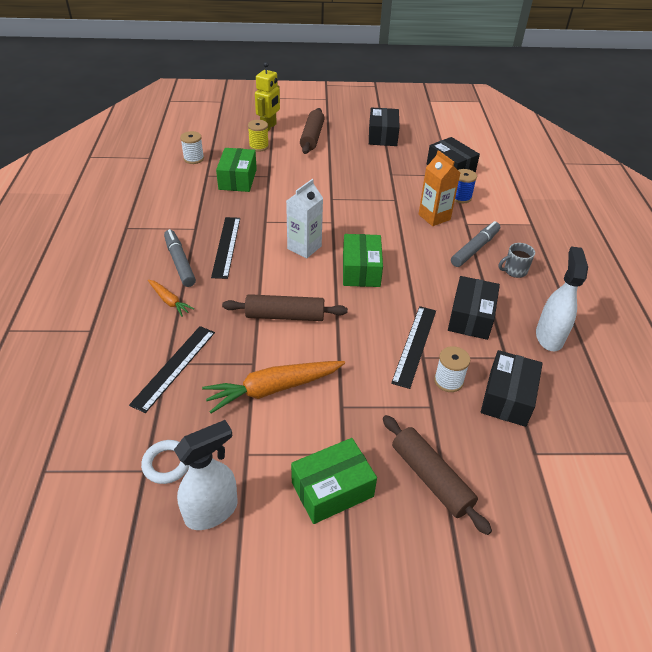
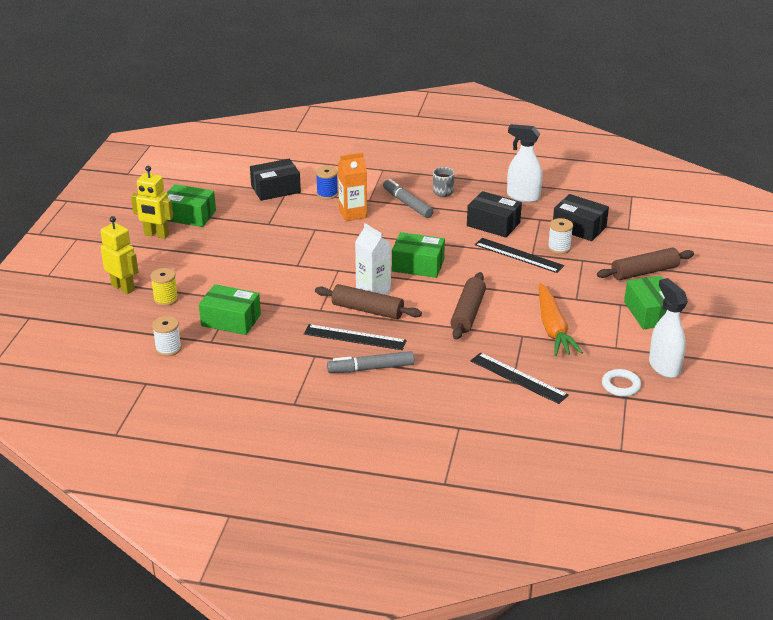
camera: 75 degrees left, 10 degrees down
(169, 301) = (429, 377): orange carrot -> none
(312, 137) = (165, 260): brown rolling pin -> brown rolling pin (367, 310)
(346, 127) = (156, 235): none -> yellow robot
(382, 136) = (189, 215): black box -> green box

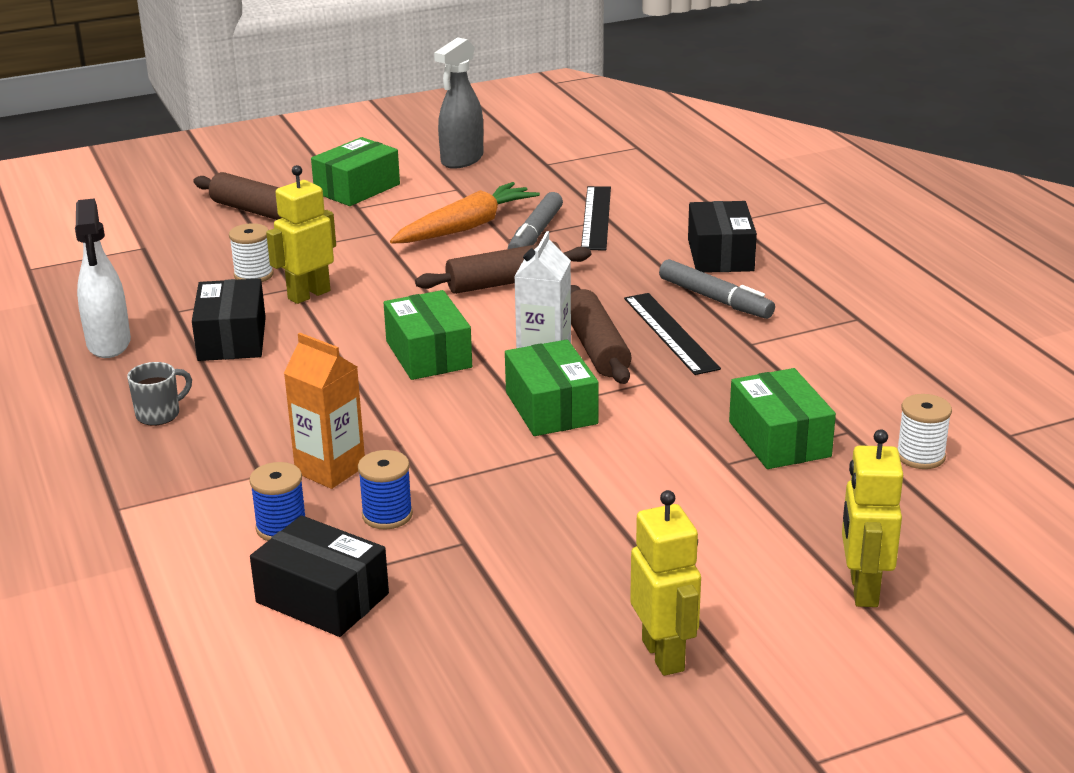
camera: 125 degrees left, 5 degrees down
(165, 299) = (823, 526): yellow spool -> none
(189, 215) = (545, 654): green box -> green box (551, 408)
(306, 215) = (387, 515): none -> blue spool
(407, 203) = (236, 432): grey marker -> grey marker (535, 234)
(518, 255) = (308, 295): black ruler -> yellow robot
(579, 227) = (175, 278): black box -> black box (720, 255)
(621, 385) = (529, 170): white ring -> none
(664, 366) = (461, 160): white spray bottle -> grey spray bottle

